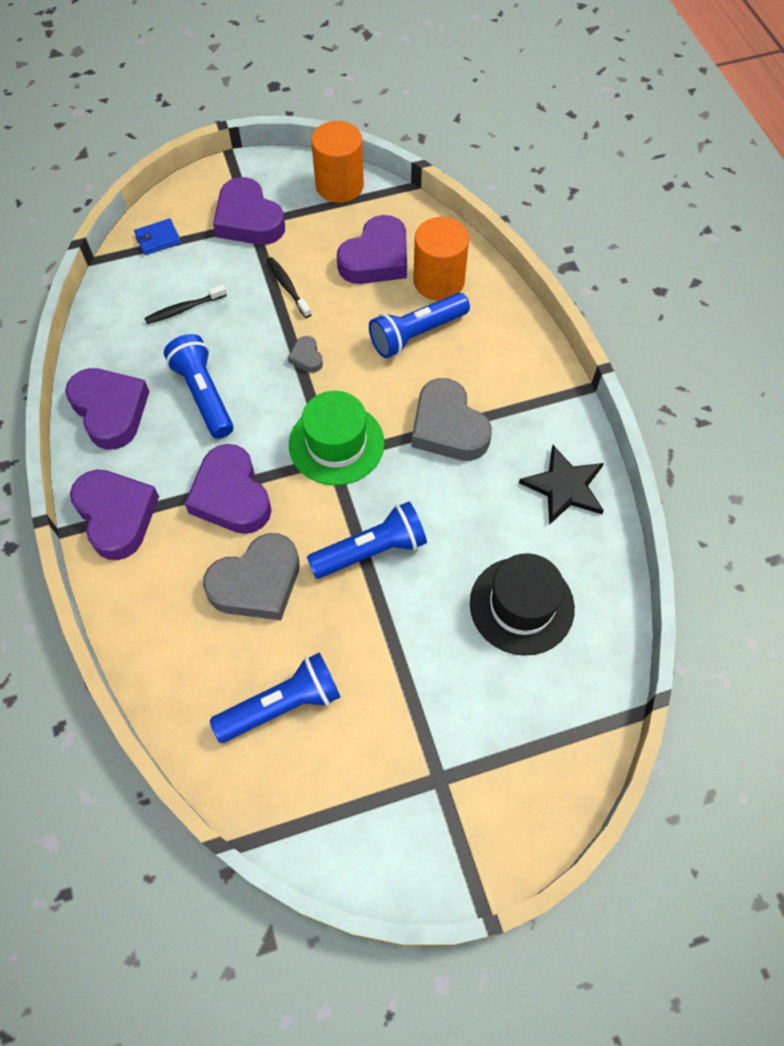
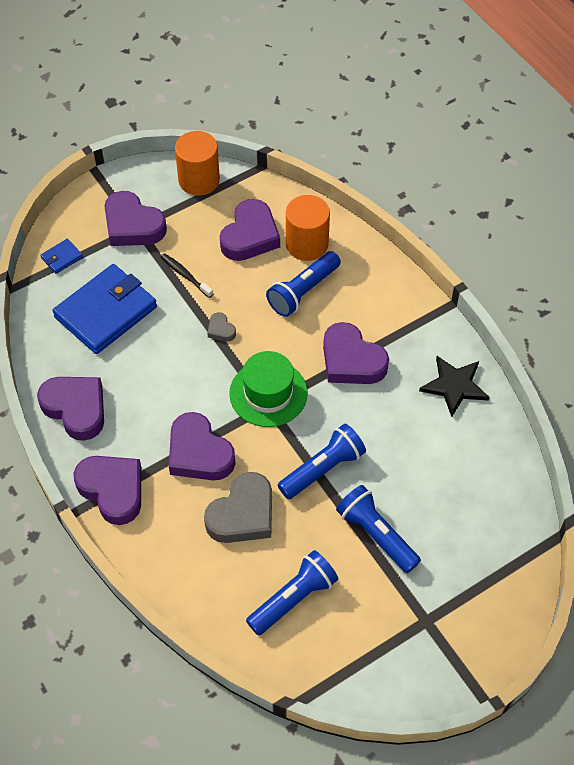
camera: 15 degrees left, 5 degrees down
(184, 309) = (106, 312): black toothbrush -> blue wallet
(203, 395) = (148, 379): blue flashlight -> blue flashlight (376, 535)
(448, 427) = (351, 360): grey heart -> purple heart
(521, 605) = (449, 482): black hat -> none

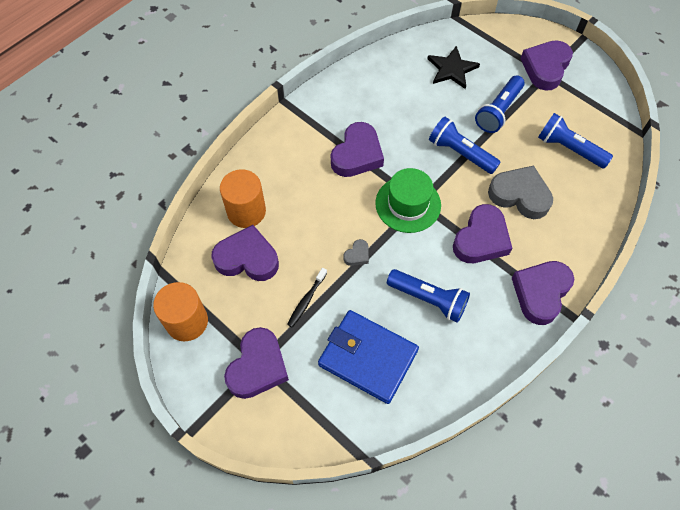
camera: 105 degrees left, 5 degrees up
(62, 258) = (315, 423): blue wallet -> none
(76, 409) = (478, 349): purple heart -> purple heart (545, 68)
(303, 291) = (299, 202): blue flashlight -> blue flashlight (429, 299)
(454, 386) = (358, 87): black star -> black star (452, 69)

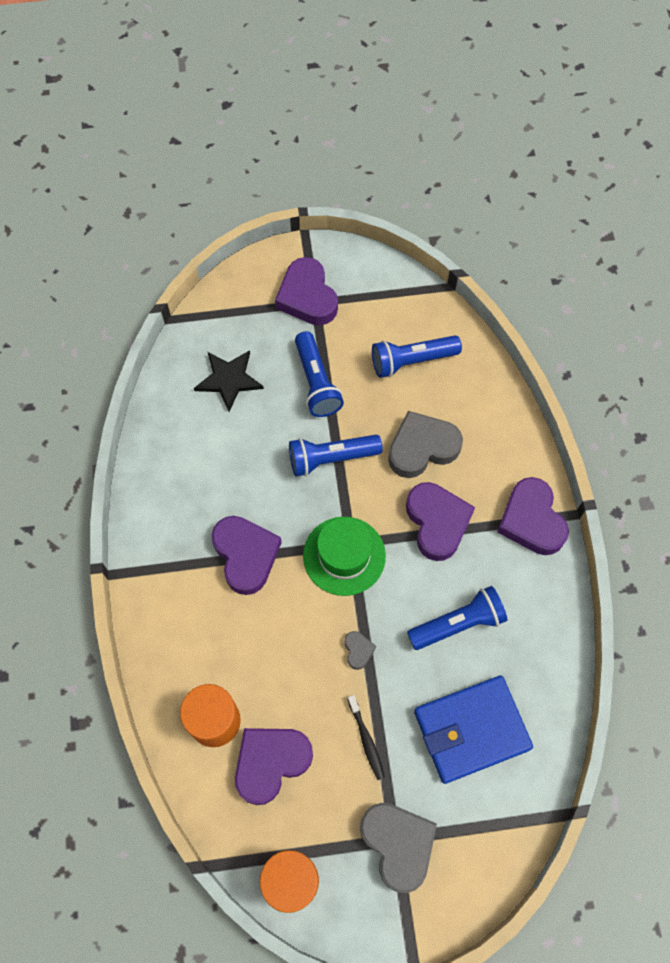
camera: 50 degrees left, 5 degrees up
(258, 367) = (398, 844): purple heart -> grey heart

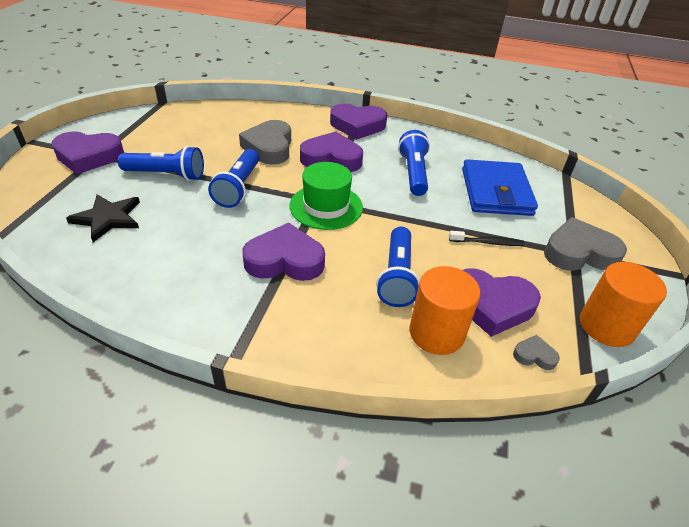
camera: 70 degrees left, 25 degrees down
(271, 762) = (491, 305): purple heart -> purple heart turned 60 degrees counterclockwise
(358, 650) = (410, 224): grey heart -> grey heart (534, 355)
(412, 361) = (199, 131): blue flashlight -> blue flashlight (397, 276)

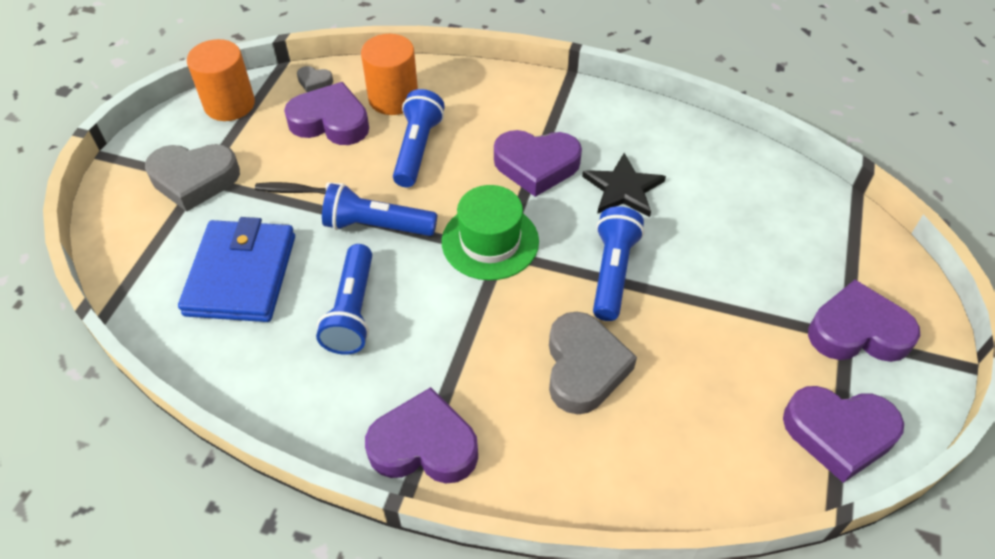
camera: 175 degrees left, 10 degrees up
(108, 218) = (756, 216): black star -> black star (623, 188)
(167, 175) = (721, 295): blue flashlight -> blue flashlight (377, 226)
(331, 159) = (479, 341): purple heart -> purple heart (839, 433)

